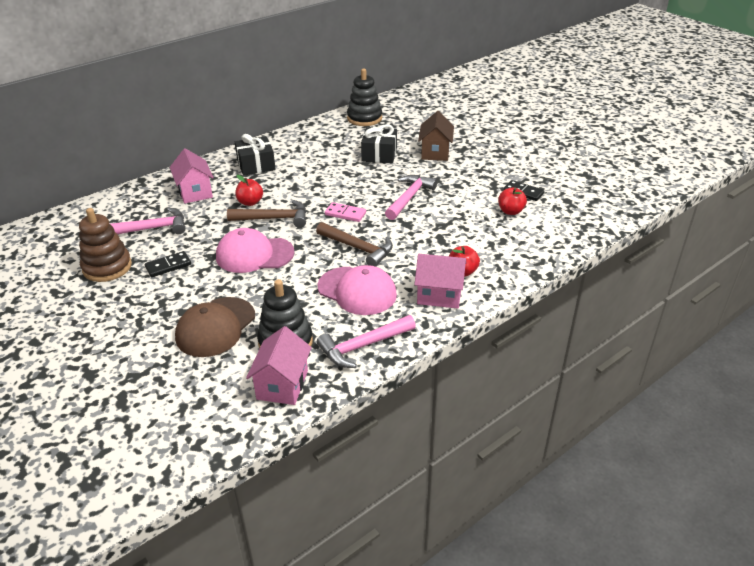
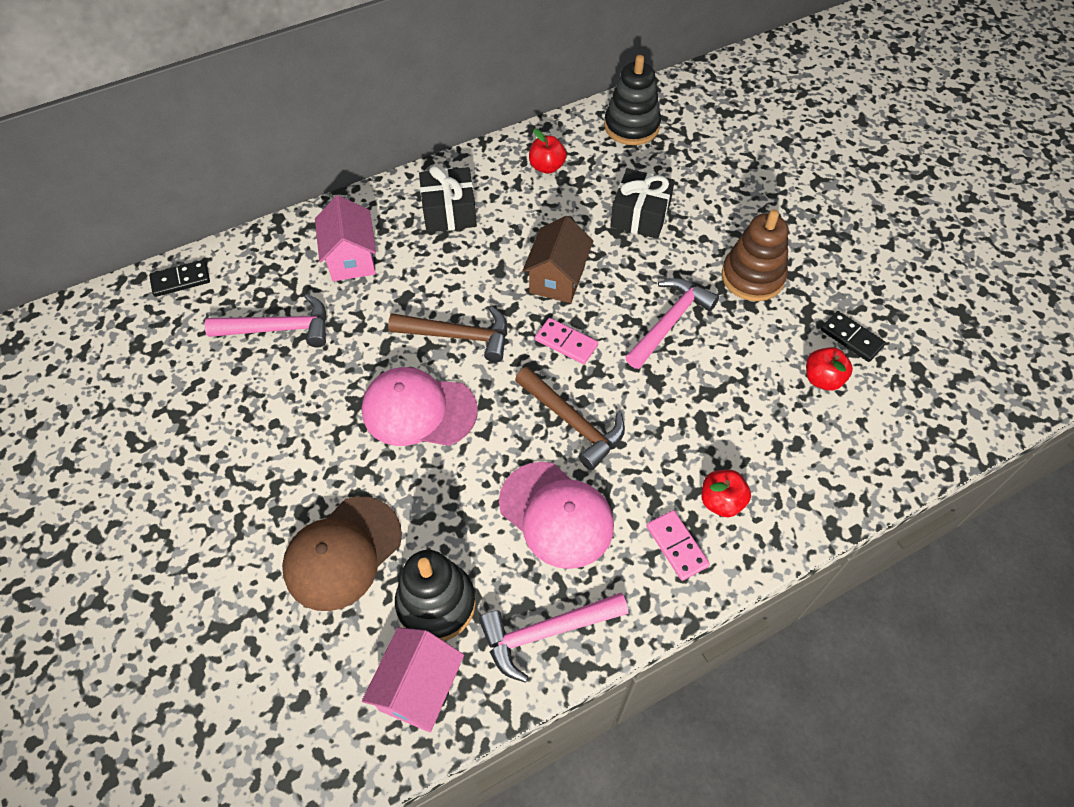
camera: 10 degrees right, 20 degrees up
(107, 267) = (208, 401): brown stacking toy -> brown stacking toy (752, 277)
(168, 266) = (293, 413): black domino -> black domino (181, 280)
(250, 202) = (429, 294): red apple -> red apple (547, 167)
(435, 152) = (729, 223): brown house -> brown house (557, 279)
(439, 295) = (677, 546): pink house -> pink domino

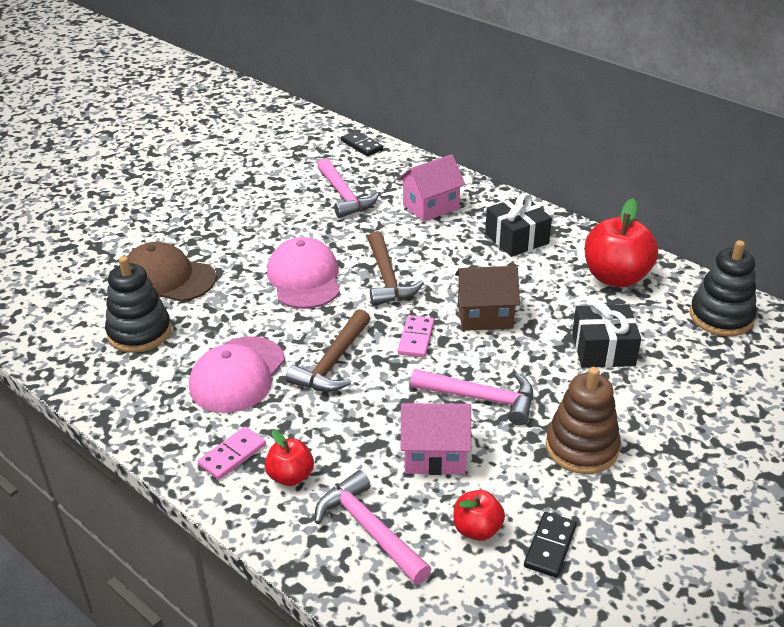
camera: 70 degrees right, 20 degrees down
(419, 688) = (71, 342): pink house -> pink house (434, 455)
(545, 632) = (129, 394): pink hammer -> pink hammer (369, 529)
(547, 167) = (616, 277): red apple -> red apple, size x1.86

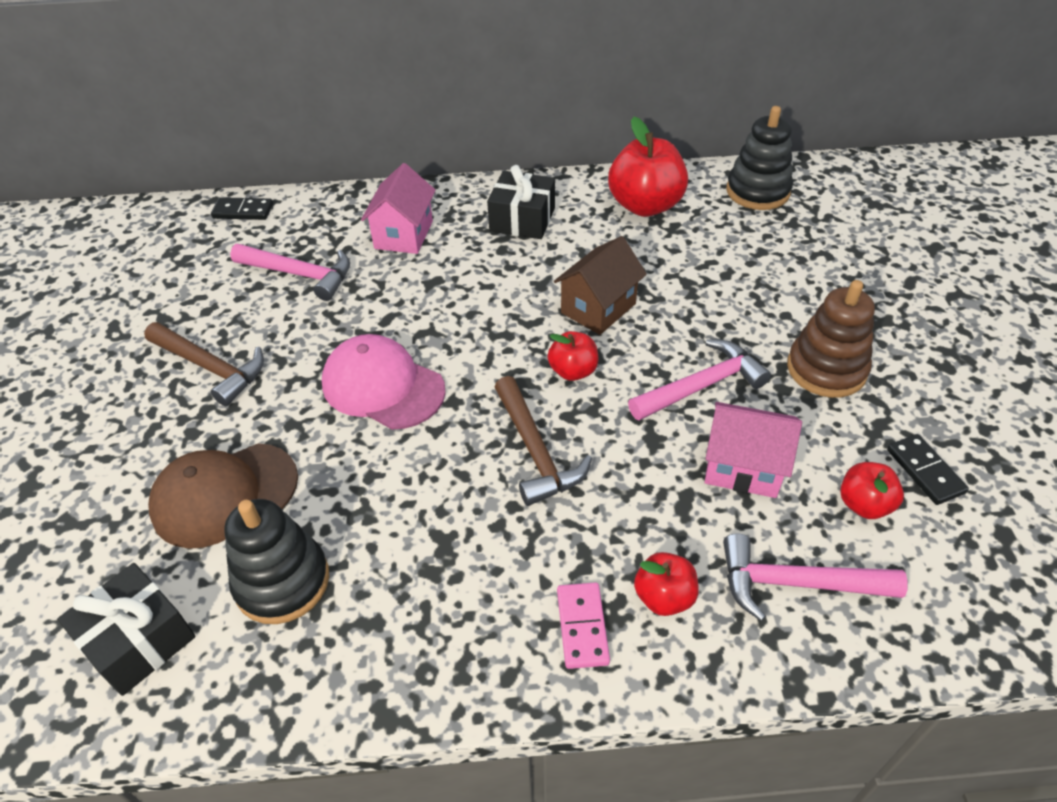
camera: 45 degrees left, 10 degrees up
(237, 375) = (463, 539): pink cap -> none
(387, 278) = (464, 331): brown hammer -> brown hammer (211, 368)
(416, 338) = (573, 371): pink domino -> red apple
(434, 455) = (743, 467): pink house -> pink house turned 60 degrees clockwise
(603, 349) = (723, 274): black gift -> black gift (138, 640)

